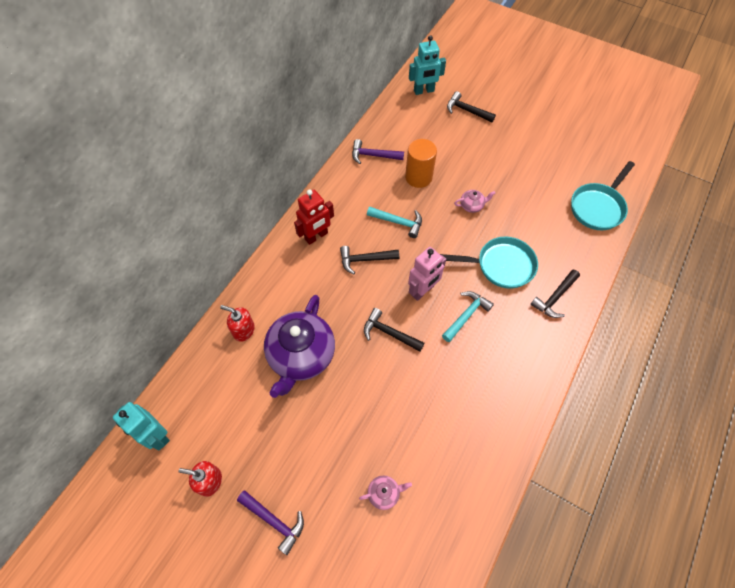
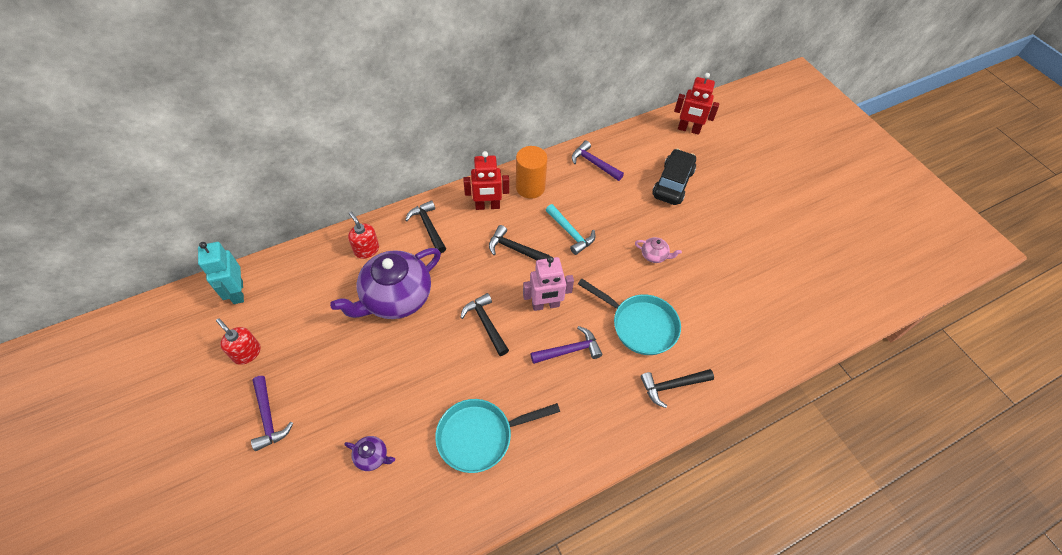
camera: 30 degrees right, 5 degrees down
(384, 493) = (372, 457): pink teapot -> purple teapot
(418, 177) = (622, 203): orange cylinder -> orange cylinder (530, 187)
(424, 91) = (688, 129): turquoise robot -> red robot
(443, 141) = (672, 183): none -> black car
(466, 110) = (718, 167): black hammer -> black hammer (428, 226)
(466, 315) = (570, 350): turquoise hammer -> purple hammer
(598, 207) = (789, 327): turquoise pan -> turquoise pan (480, 436)

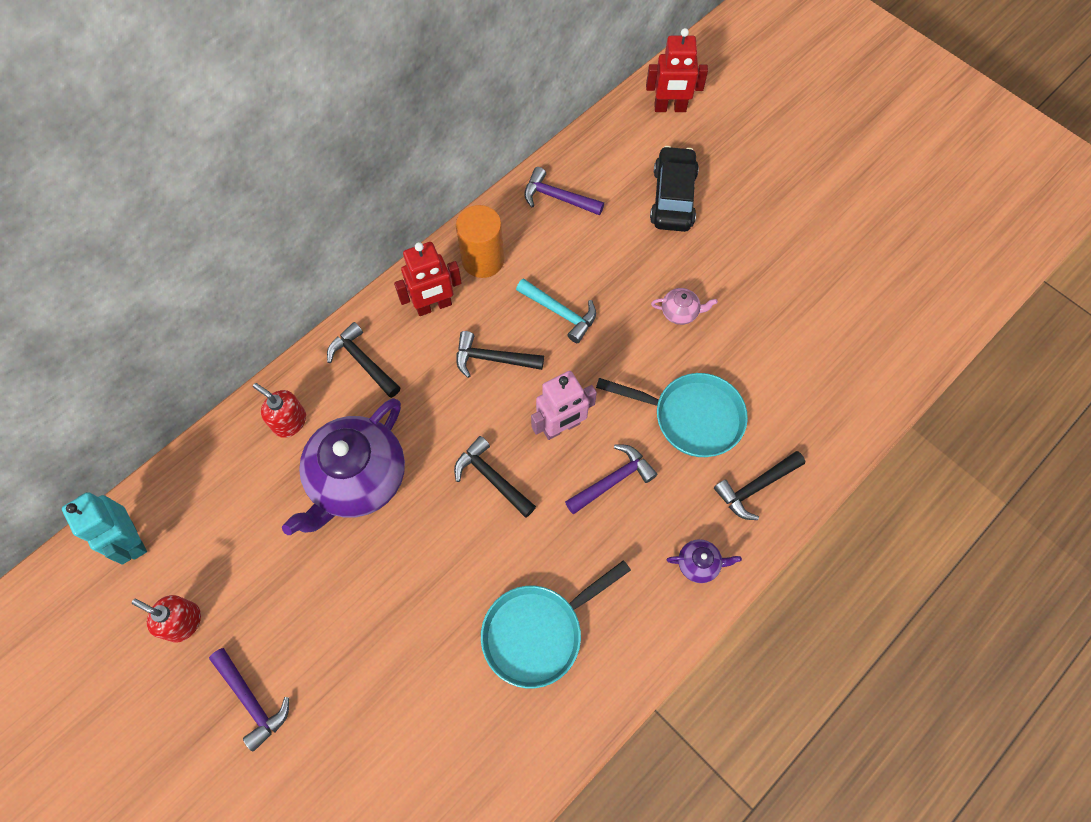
camera: 15 degrees left, 10 degrees up
(372, 457) = (410, 705): purple teapot -> purple teapot (699, 564)

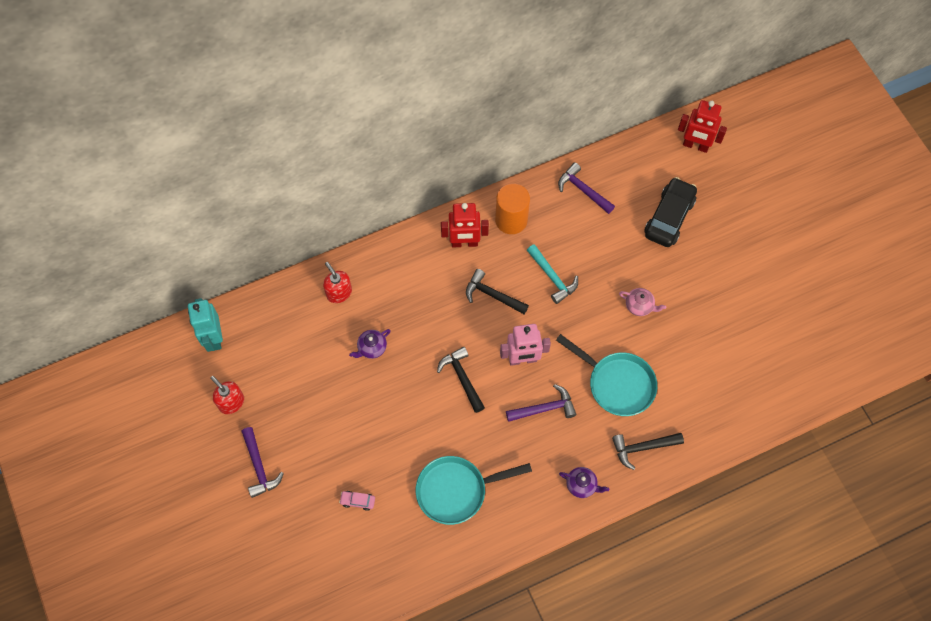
camera: 20 degrees right, 0 degrees up
(357, 479) = (371, 348): purple teapot -> purple teapot, size x0.41
(362, 361) = (401, 267): black hammer -> none
(408, 698) = (357, 501): none -> pink car

